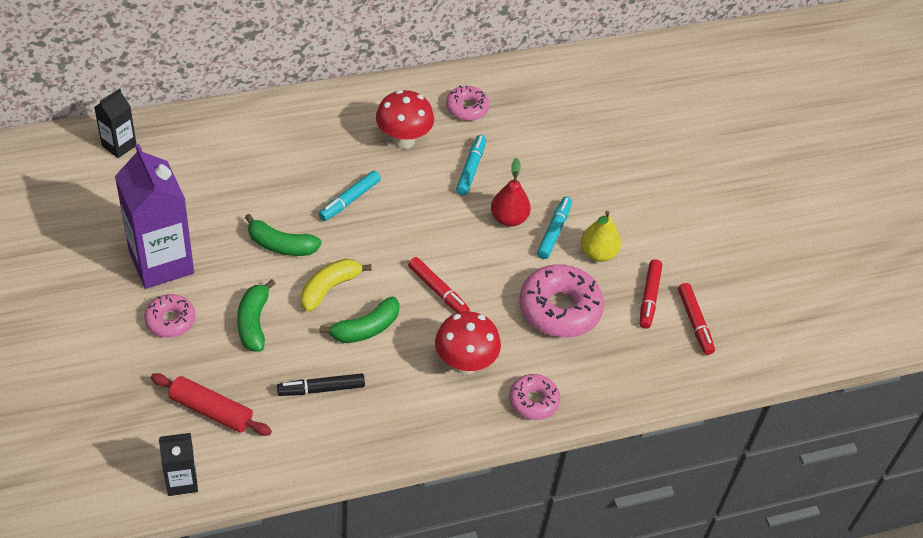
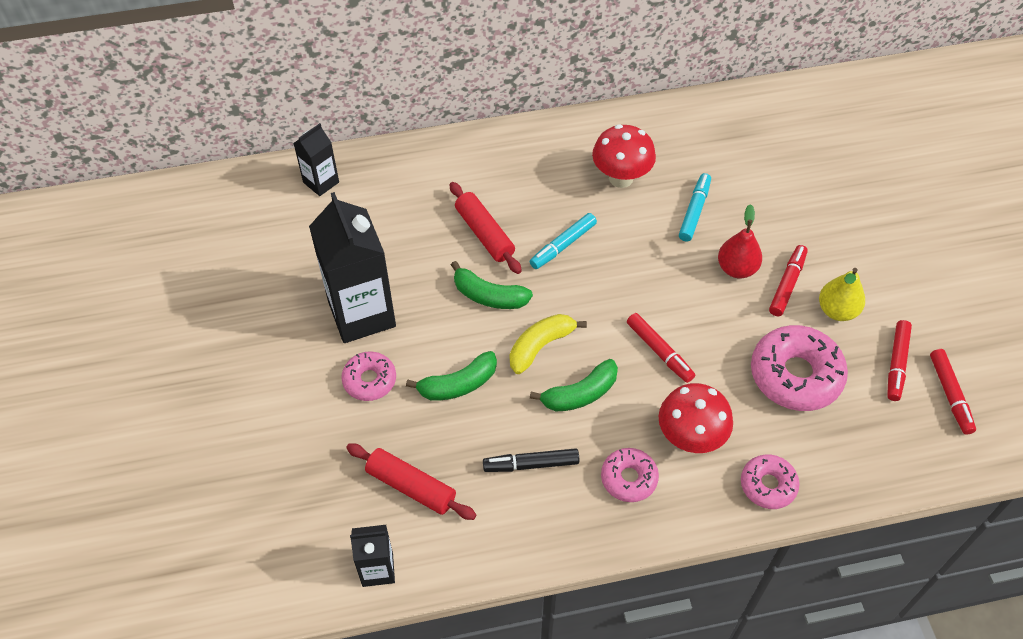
camera: 10 degrees right, 5 degrees up
(161, 263) = (362, 314): purple carton -> black carton
(253, 322) = (458, 384): green banana -> green banana turned 120 degrees counterclockwise
(276, 190) = (484, 234): none -> red rolling pin
(467, 108) = (689, 142): pink donut -> pink donut (629, 478)
(554, 232) = (787, 284): turquoise marker -> red marker

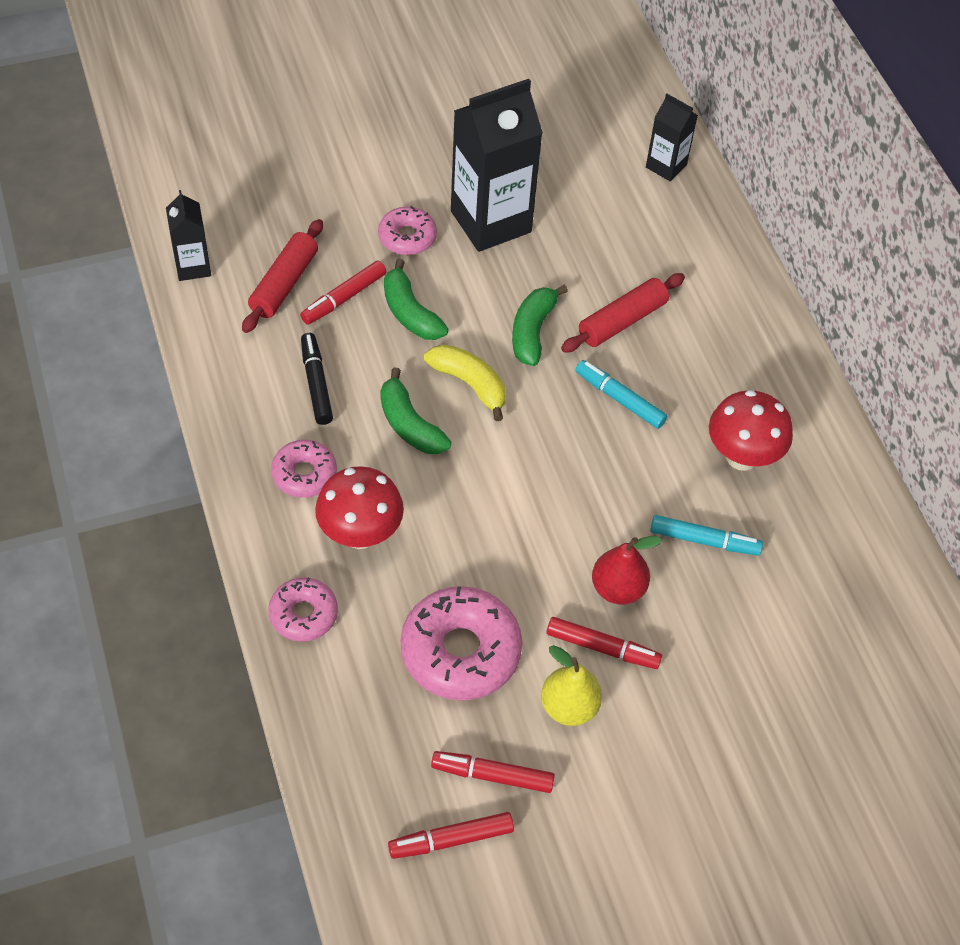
camera: 80 degrees right, 0 degrees up
(659, 351) = (478, 502): red marker -> red marker (344, 298)

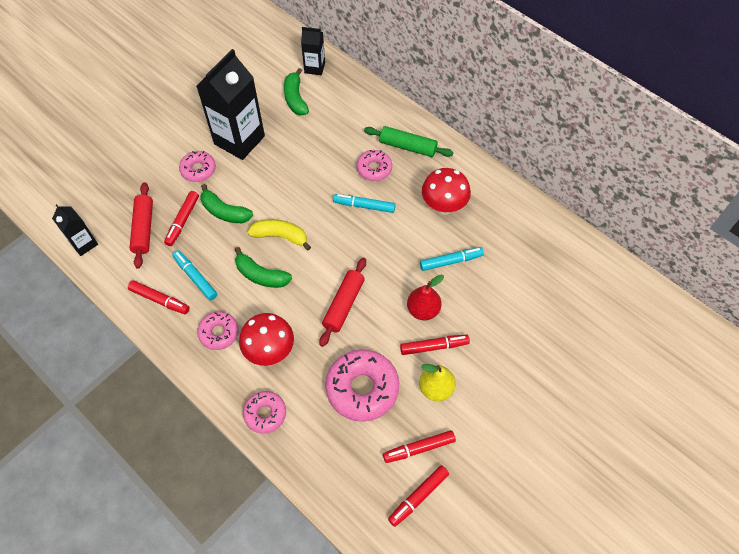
camera: 25 degrees left, 5 degrees up
(250, 390) = (159, 300): none -> red marker
(316, 384) = (195, 277): black marker -> turquoise marker
(532, 331) = (297, 191): green banana -> green banana (295, 98)
(622, 321) = (340, 162): red rolling pin -> red rolling pin (343, 305)
(668, 353) = (374, 169): none -> pink donut
(740, 344) = (407, 146): none -> green rolling pin

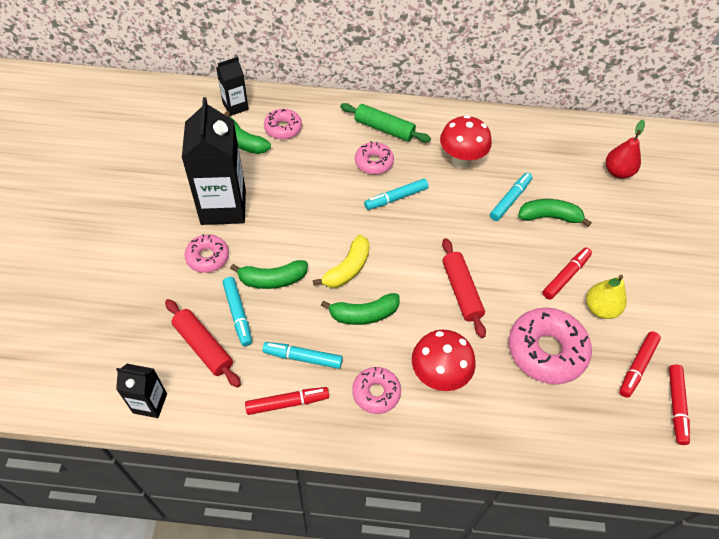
camera: 40 degrees left, 5 degrees down
(183, 221) = (238, 313): red marker -> turquoise marker
(265, 414) = (489, 434): pink donut -> pink donut (283, 128)
(280, 236) = (347, 269): yellow banana -> yellow banana turned 150 degrees clockwise
(407, 146) = (384, 129): green rolling pin -> green rolling pin turned 45 degrees clockwise
(423, 310) = (528, 252): red pear -> red pear (617, 172)
(469, 294) = (549, 217): none -> green banana

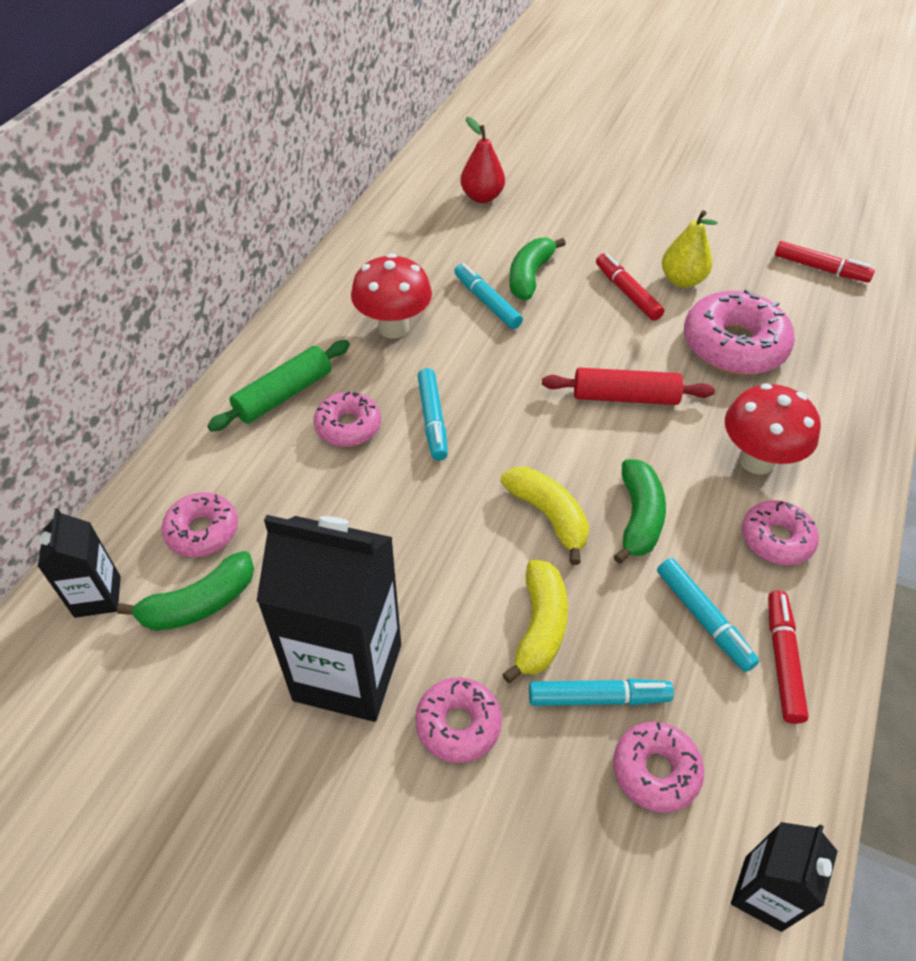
camera: 70 degrees left, 5 degrees down
(203, 346) = (655, 770): red rolling pin -> pink donut
(272, 279) = (540, 626): green banana -> yellow banana
(303, 358) = (703, 618): turquoise marker -> turquoise marker turned 60 degrees counterclockwise
(637, 366) = (766, 279): red marker -> none

